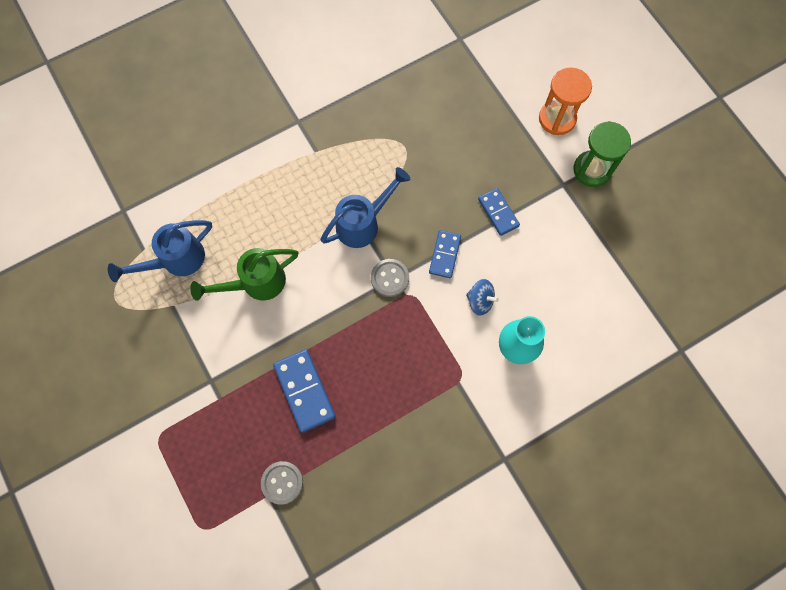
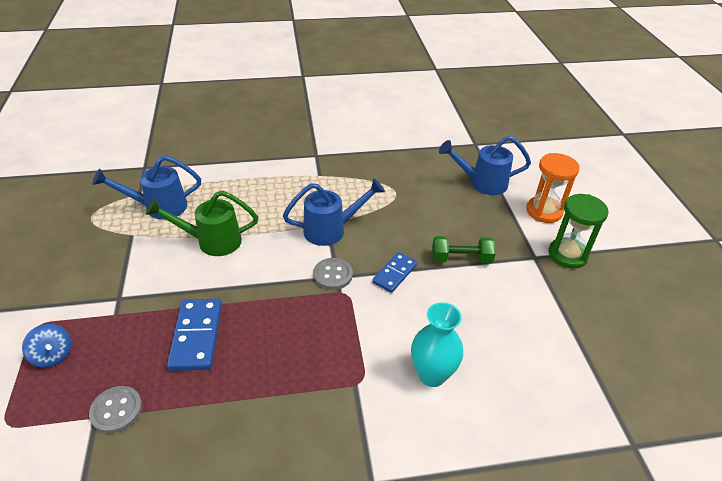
camera: 20 degrees right, 30 degrees down
(480, 301) = (412, 320): blue spinning top -> blue spinning top (53, 355)
(485, 100) = (481, 183): none -> blue watering can
(498, 212) = (461, 259): blue domino -> green dumbbell

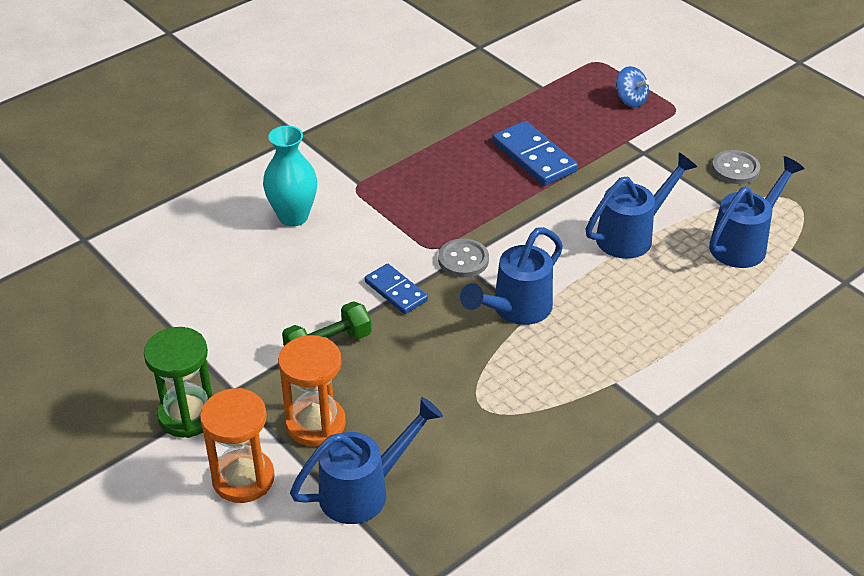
camera: 150 degrees right, 0 degrees up
(53, 355) = (630, 100): blue spinning top -> blue spinning top turned 150 degrees counterclockwise
(116, 410) = (531, 95): grey button -> grey button (735, 169)
(211, 241) = (632, 235): green watering can -> blue watering can
(394, 274) = (396, 291): blue domino -> blue domino turned 45 degrees counterclockwise
(492, 220) = (315, 424): none -> orange hourglass

